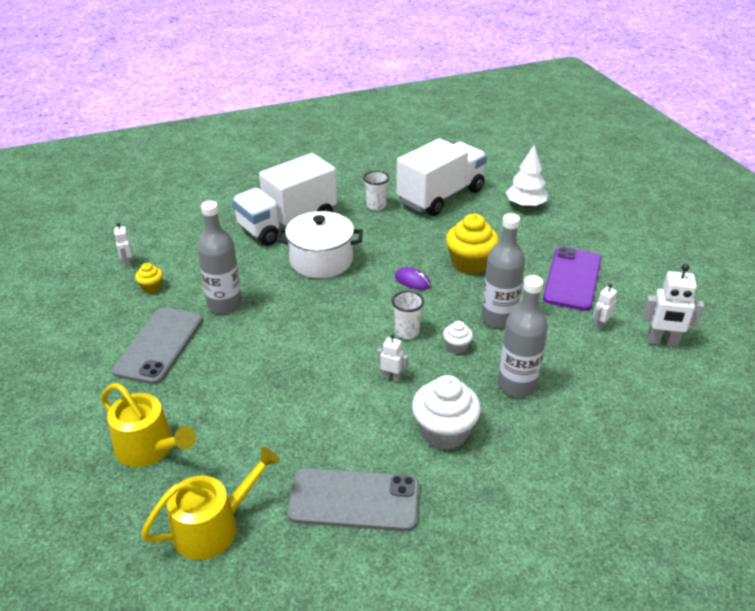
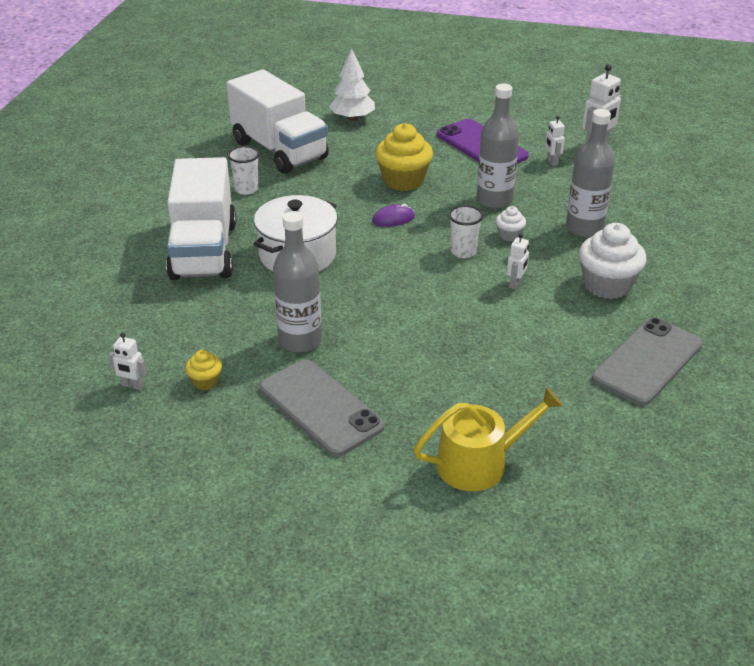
camera: 55 degrees left, 0 degrees up
(213, 526) = (619, 453): yellow watering can -> none
(391, 377) = (516, 284): white robot -> white robot turned 150 degrees clockwise
(440, 196) = (279, 150): white truck -> white truck turned 150 degrees clockwise

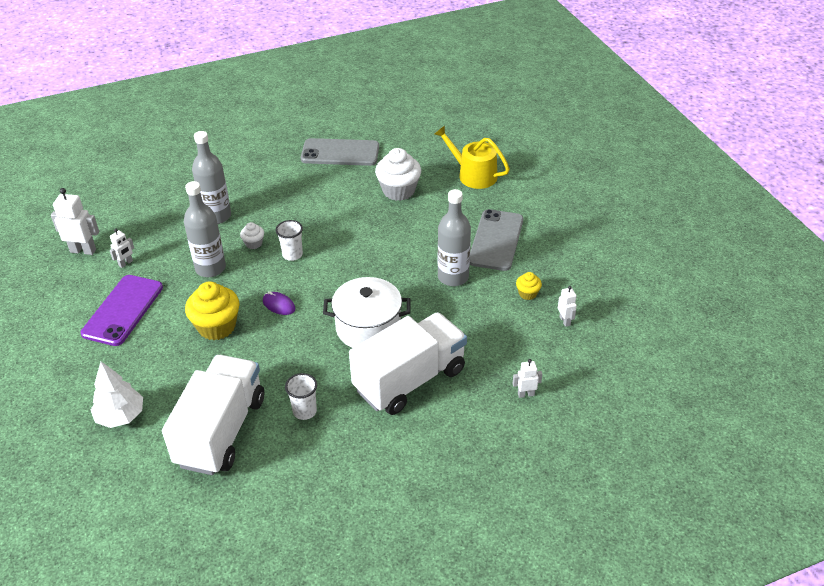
camera: 125 degrees left, 5 degrees up
(516, 284) = (309, 220): white robot -> white robot (526, 394)
(607, 285) = (278, 187): white cupcake -> white cupcake (398, 190)

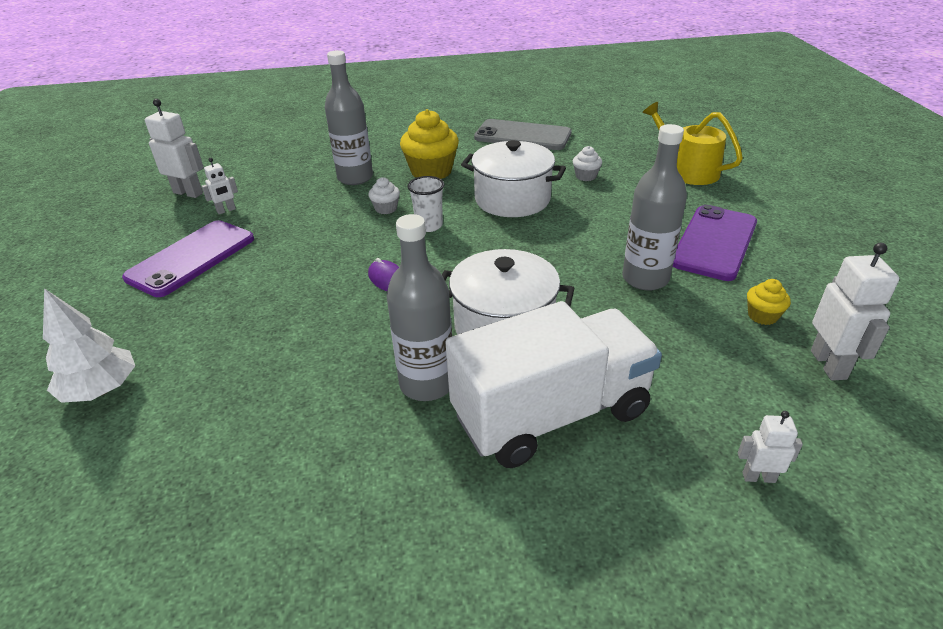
camera: 15 degrees right, 5 degrees down
(210, 268) = (321, 227): grey bottle -> grey bottle (427, 384)
(216, 327) = (295, 293): yellow cupcake -> yellow cupcake (431, 171)
(221, 431) = (225, 440): white truck -> none
(304, 411) = (366, 433): white cup -> none
(348, 221) = (512, 199): none -> white pot
(398, 190) = (586, 176): white cupcake -> white cupcake, size x0.50
(496, 240) = (714, 242): grey phone -> purple phone
(565, 321) = (829, 364): white robot -> white robot, size x1.76

